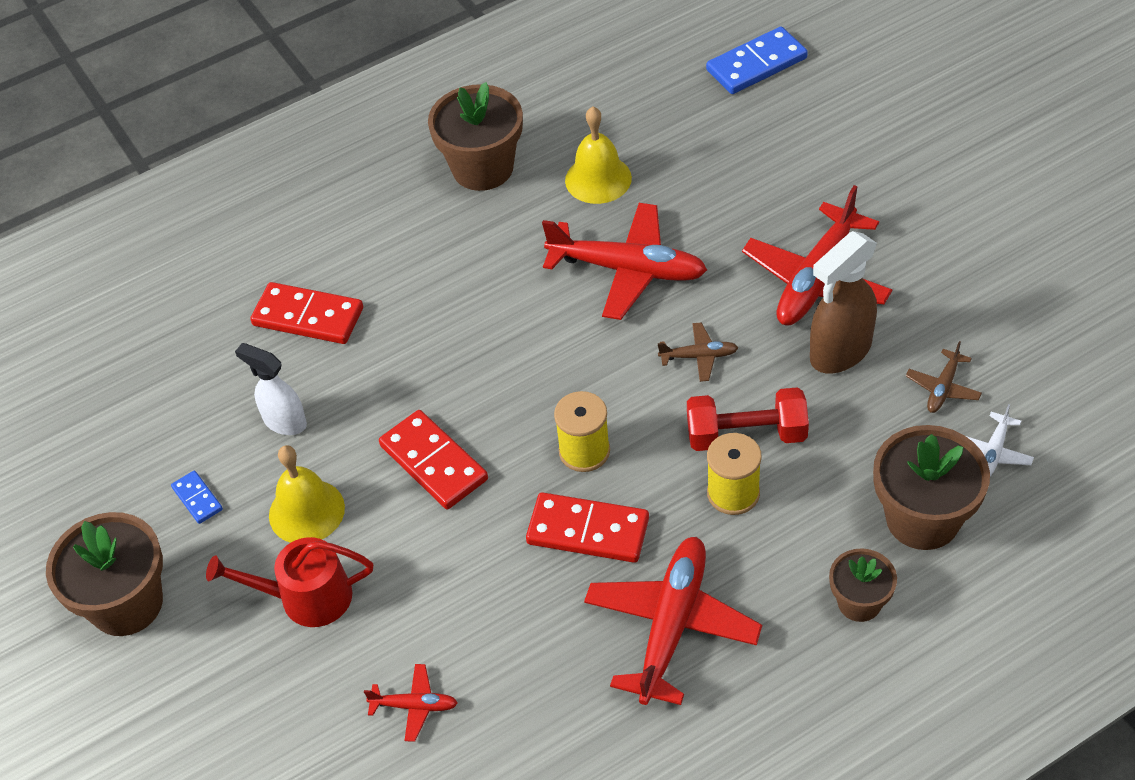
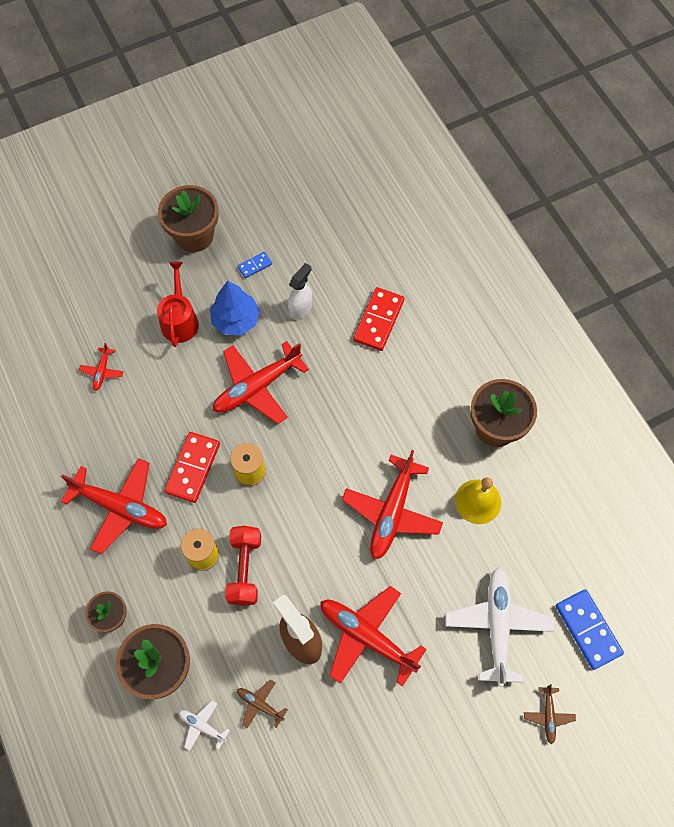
camera: 90 degrees right, 15 degrees up
(306, 511) = (236, 320): yellow bell -> blue tree
(434, 462) = (257, 387): red domino -> red plane
(699, 356) = (312, 548): brown plane -> brown plane (548, 715)
(770, 147) = (497, 626): none -> white plane

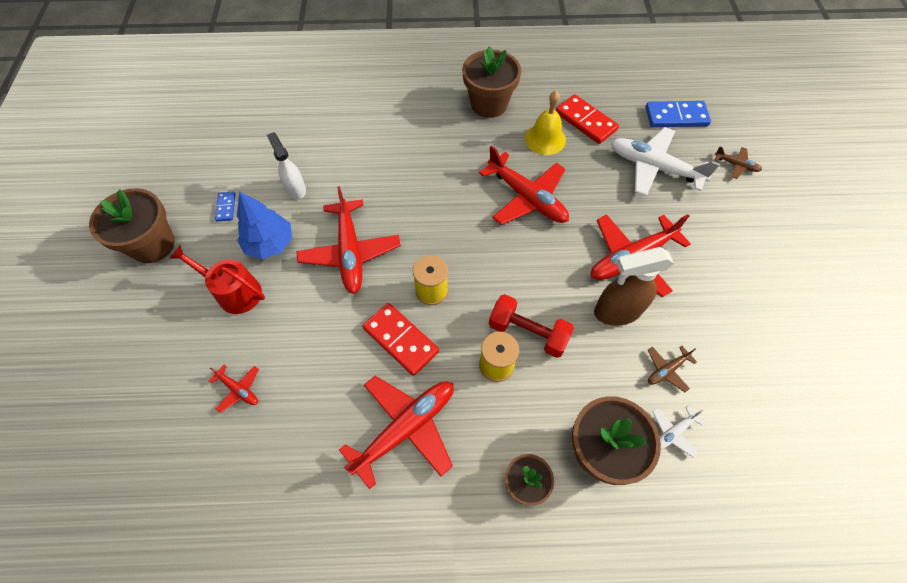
camera: 65 degrees left, 5 degrees down
(379, 320) = (347, 139): red domino -> red domino (585, 121)

